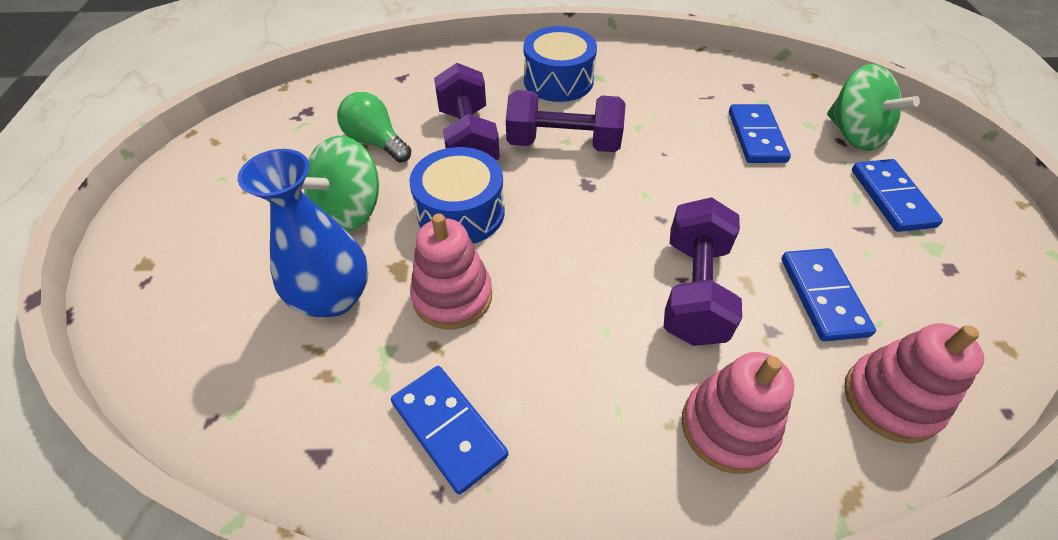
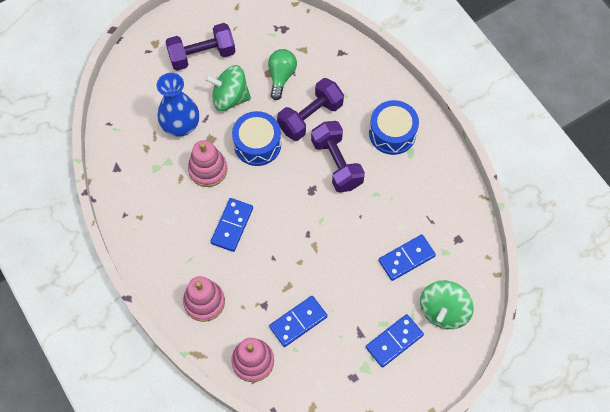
camera: 60 degrees right, 15 degrees up
(449, 429) = (149, 204): blue domino -> blue domino (232, 225)
(694, 290) = (269, 265): purple dumbbell -> purple dumbbell (202, 55)

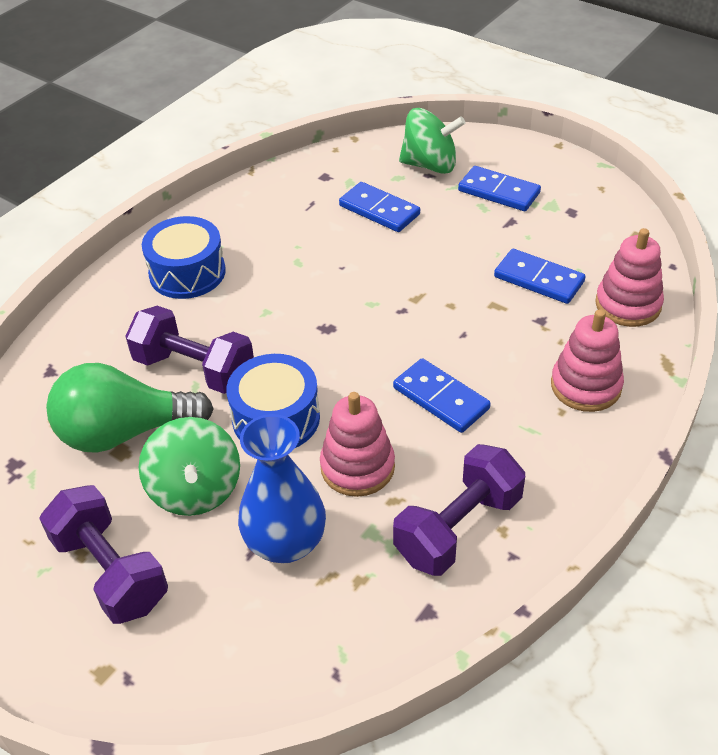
camera: 110 degrees left, 20 degrees down
(232, 225) = (441, 398): blue domino -> blue domino turned 45 degrees clockwise
(281, 77) = (124, 432): green light bulb -> green light bulb, size x1.59
(336, 163) = (267, 315): purple dumbbell -> purple dumbbell (458, 528)

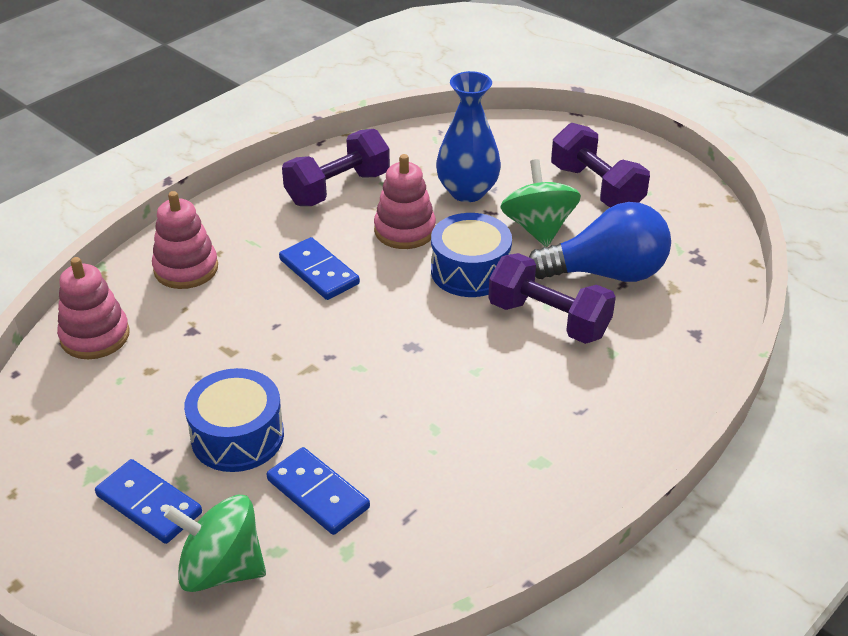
camera: 175 degrees left, 5 degrees down
(124, 432) = (606, 273): green light bulb -> blue light bulb
(187, 273) = (568, 429): blue drum -> blue drum (237, 436)
(538, 279) = (169, 374): blue domino -> none

